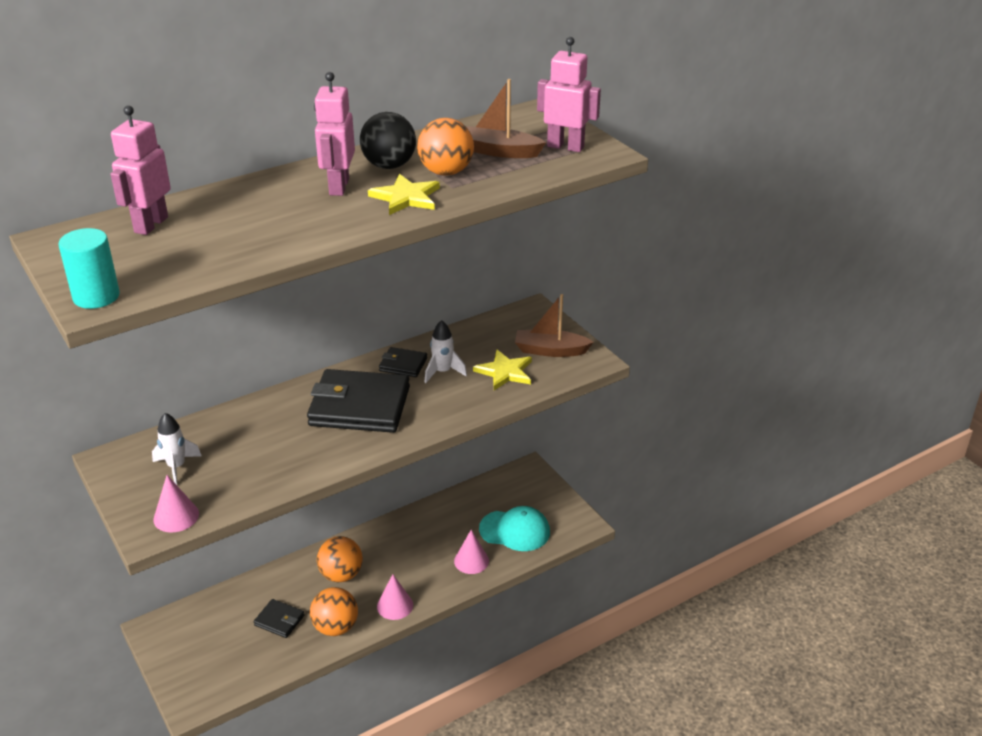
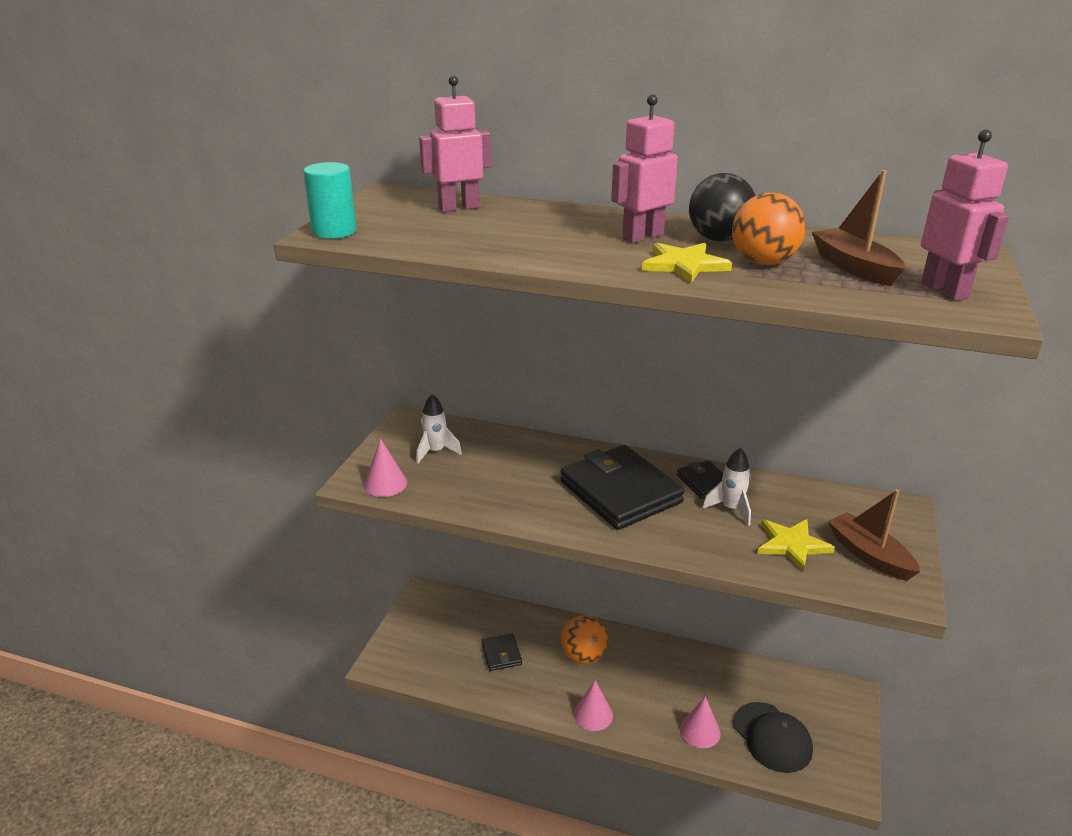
camera: 50 degrees right, 5 degrees down
(335, 627) = (530, 693): orange ball -> none
(515, 530) = (772, 737): turquoise cap -> black cap

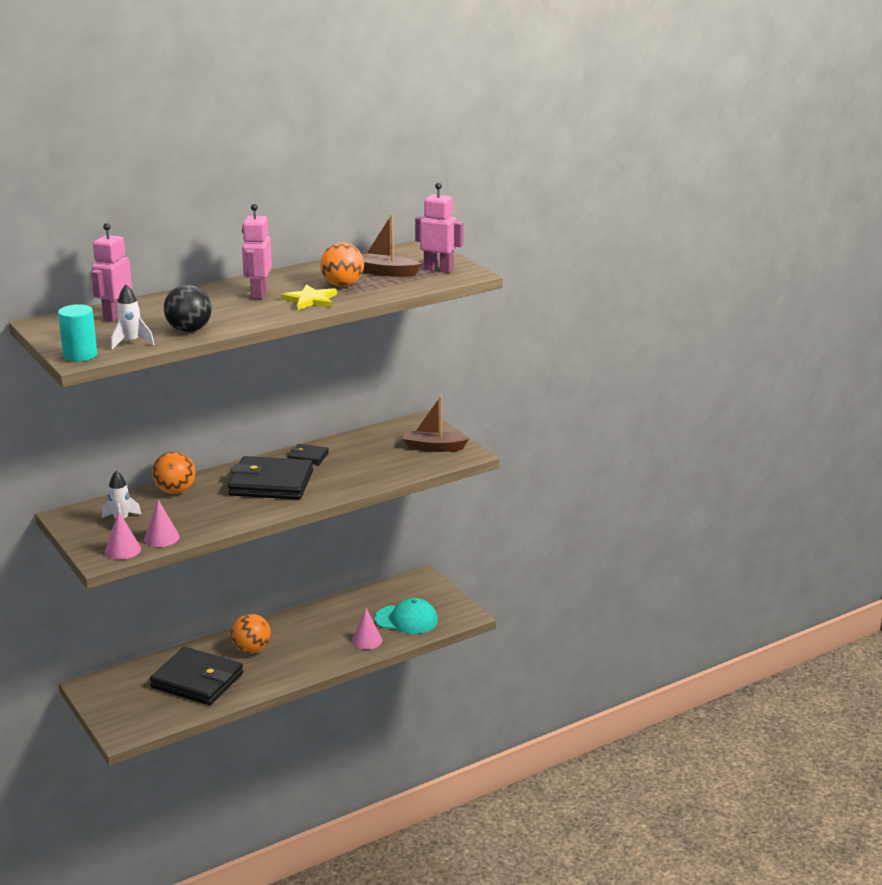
camera: 50 degrees left, 5 degrees down
(501, 654) = (197, 680): black wallet -> black wallet, size x2.11
(526, 447) = (175, 491): none -> orange ball
(593, 714) = (298, 671): pink cone -> pink cone (161, 538)
(719, 239) = (298, 281): black ball -> black ball (189, 330)
(731, 509) = (341, 461): white rocket -> white rocket (131, 342)
(772, 737) = (406, 619): black cap -> turquoise cap
(792, 545) = (393, 461): yellow star -> none

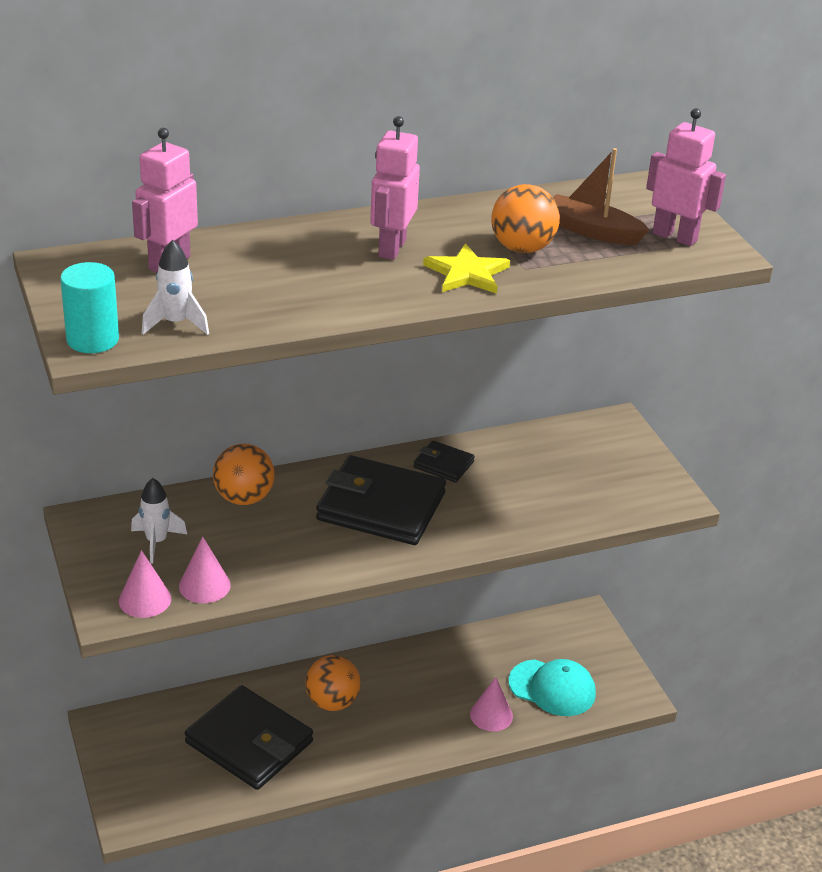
camera: 10 degrees right, 10 degrees up
(189, 330) = (269, 310): black ball -> none
(433, 447) = (626, 477): brown boat -> none

